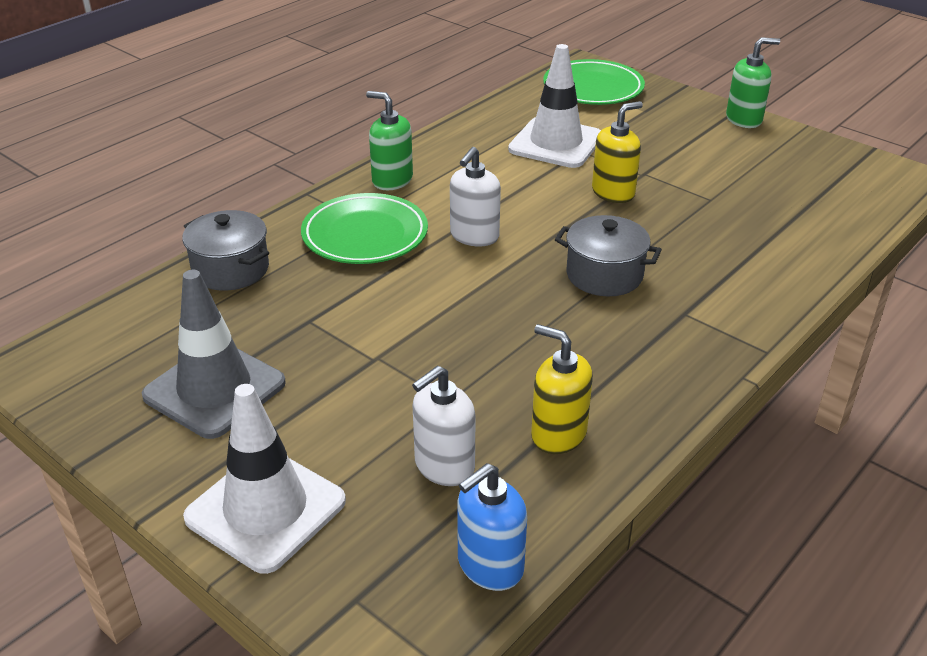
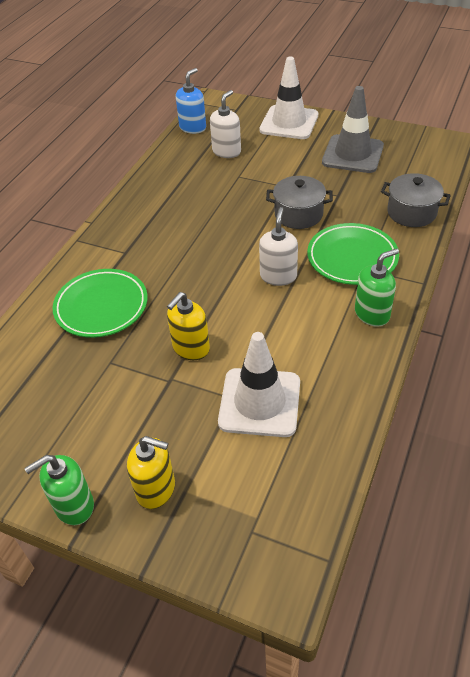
camera: 165 degrees right, 10 degrees up
(392, 180) = (372, 314): green soap dispenser -> green soap dispenser turned 45 degrees counterclockwise
(558, 434) = (181, 174): yellow soap dispenser -> yellow soap dispenser (156, 489)
(593, 88) = (254, 525): green plate -> green plate (101, 306)
(604, 275) = (179, 267): grey pot -> grey pot (298, 214)

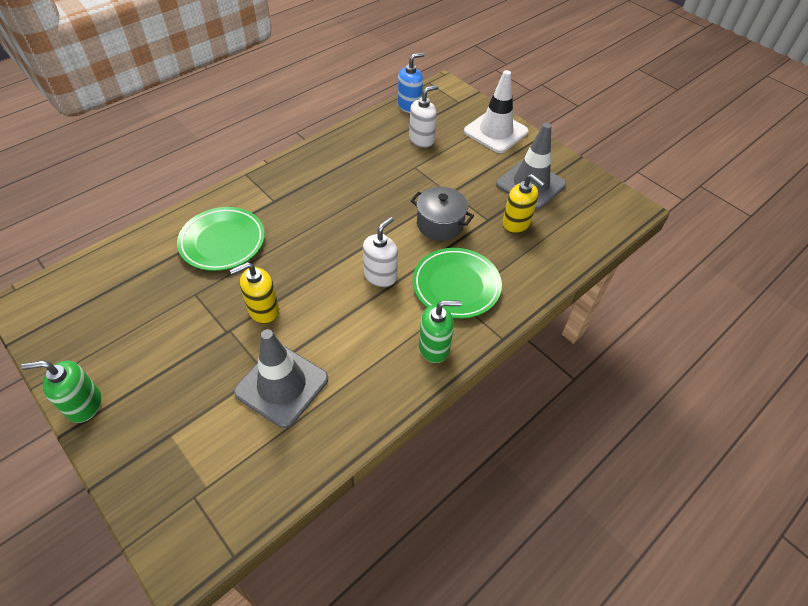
camera: 20 degrees right, 5 degrees up
(156, 489) = (150, 422): yellow soap dispenser -> yellow soap dispenser (516, 224)
(259, 402) = (282, 385): white traffic cone -> grey traffic cone
(411, 212) = (543, 264): grey pot -> none

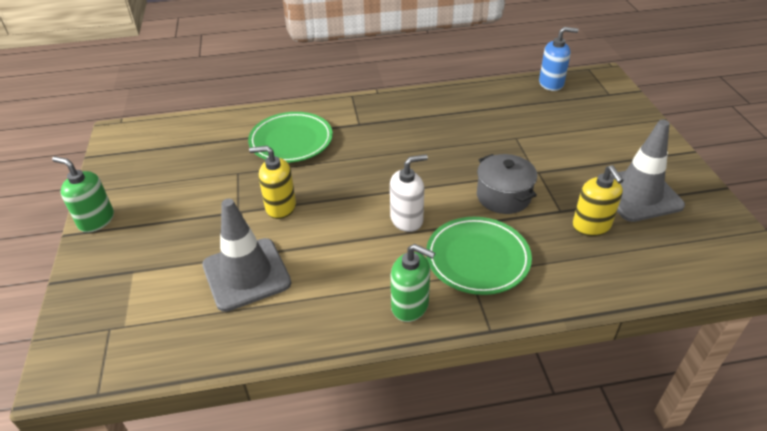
camera: 35 degrees right, 10 degrees down
(421, 139) = (542, 116): white soap dispenser -> none
(495, 132) = (632, 132): white traffic cone -> none

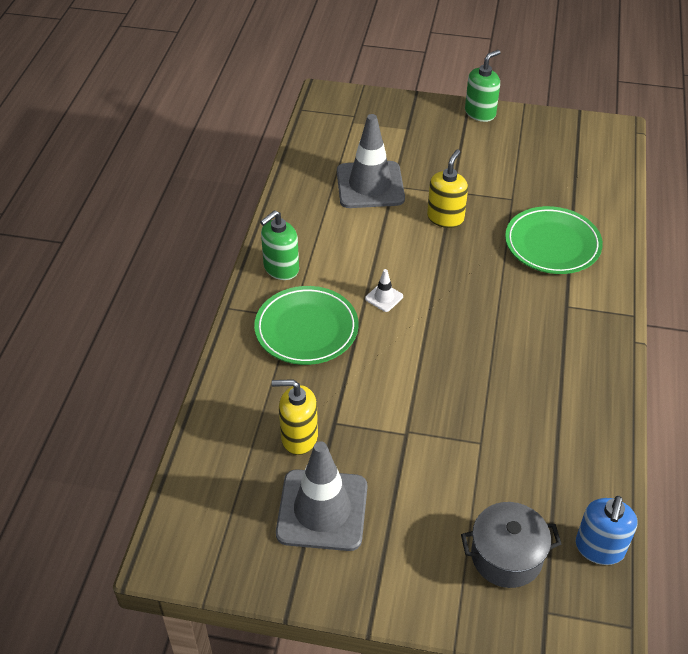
camera: 110 degrees right, 5 degrees up
(407, 219) = (384, 297): white soap dispenser -> white traffic cone
(503, 196) = (380, 384): grey pot -> grey pot (506, 556)

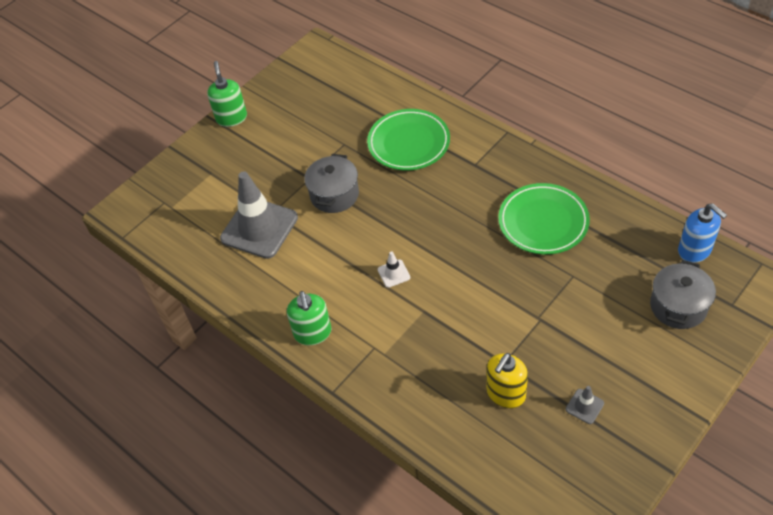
camera: 55 degrees left, 5 degrees up
(306, 329) = (394, 342): green plate -> green plate (543, 222)
(322, 510) = (584, 406): grey traffic cone -> grey traffic cone, size x0.41
(445, 218) = (334, 195): yellow soap dispenser -> grey pot

